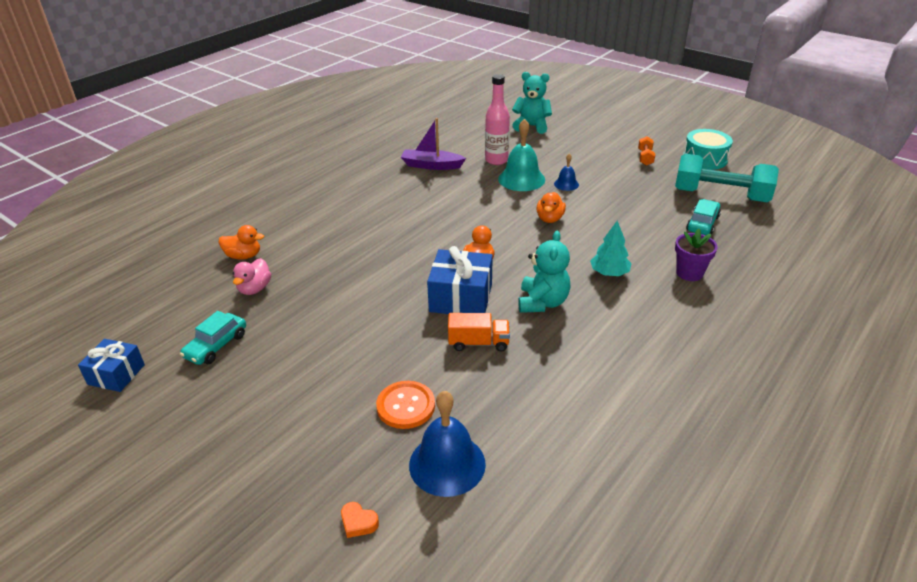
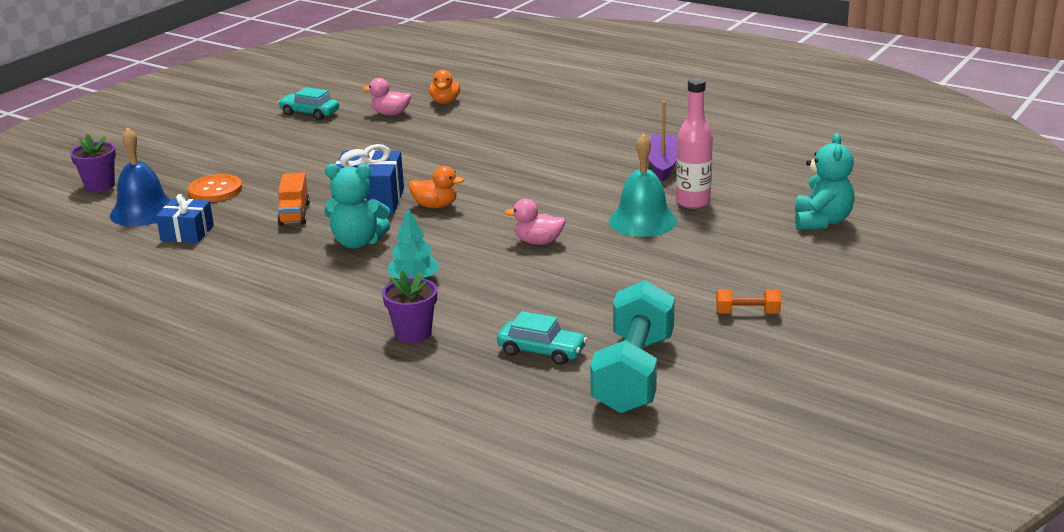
camera: 85 degrees right, 10 degrees down
(116, 374) = (281, 89): blue gift -> blue gift (187, 233)
(358, 522) = (100, 186): orange heart -> purple flower pot
(549, 219) = (538, 242): orange duck -> pink duck
(566, 184) = (636, 251): blue bell -> none
(705, 159) = (765, 368): turquoise drum -> none

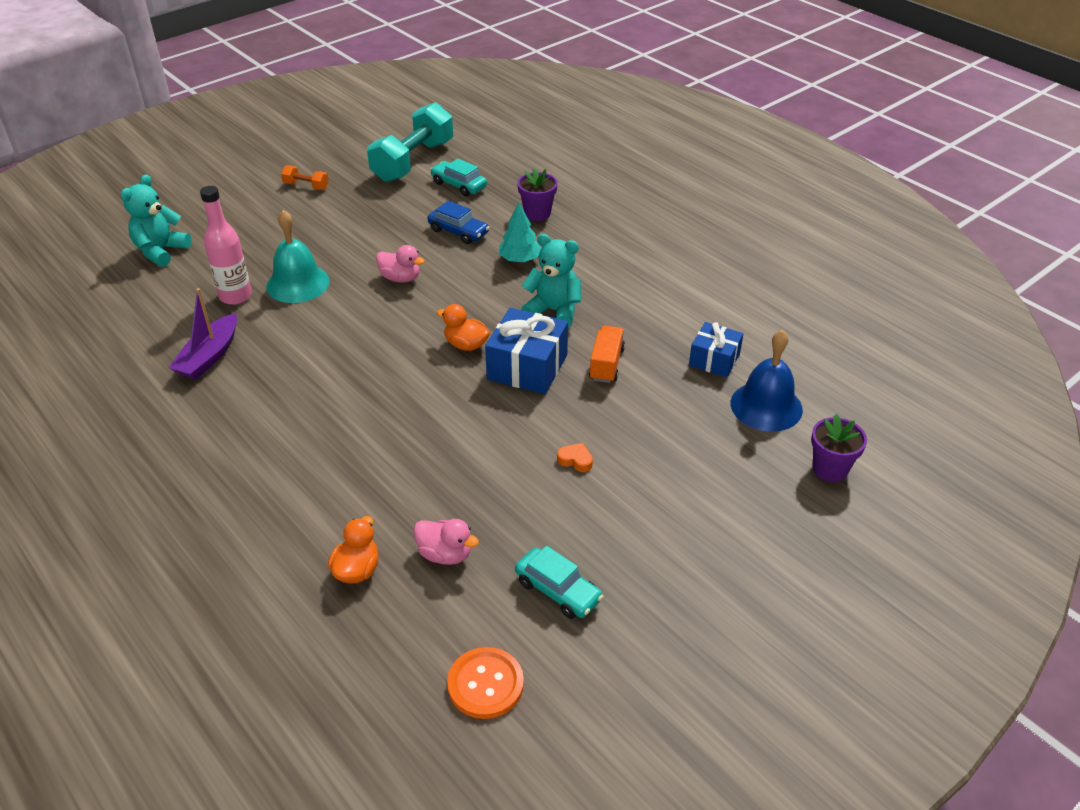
camera: 165 degrees left, 15 degrees up
(215, 190) = (690, 426): orange button -> orange button (485, 684)
(311, 161) = (575, 460): none -> orange heart
(504, 295) = (458, 232): none -> blue car

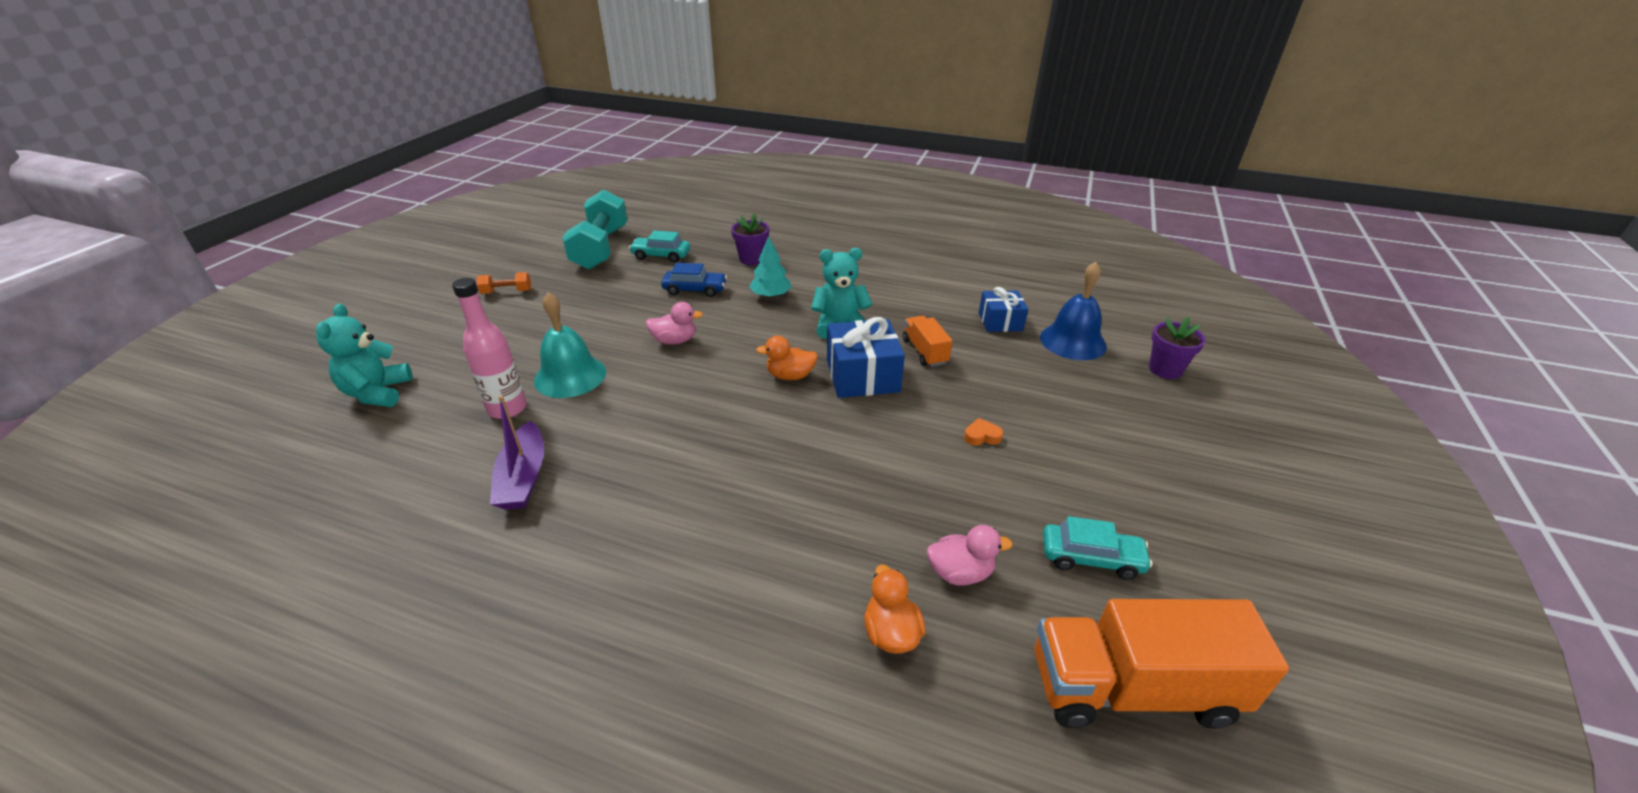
camera: 30 degrees left, 5 degrees down
(485, 684) = (1132, 689): orange button -> orange truck

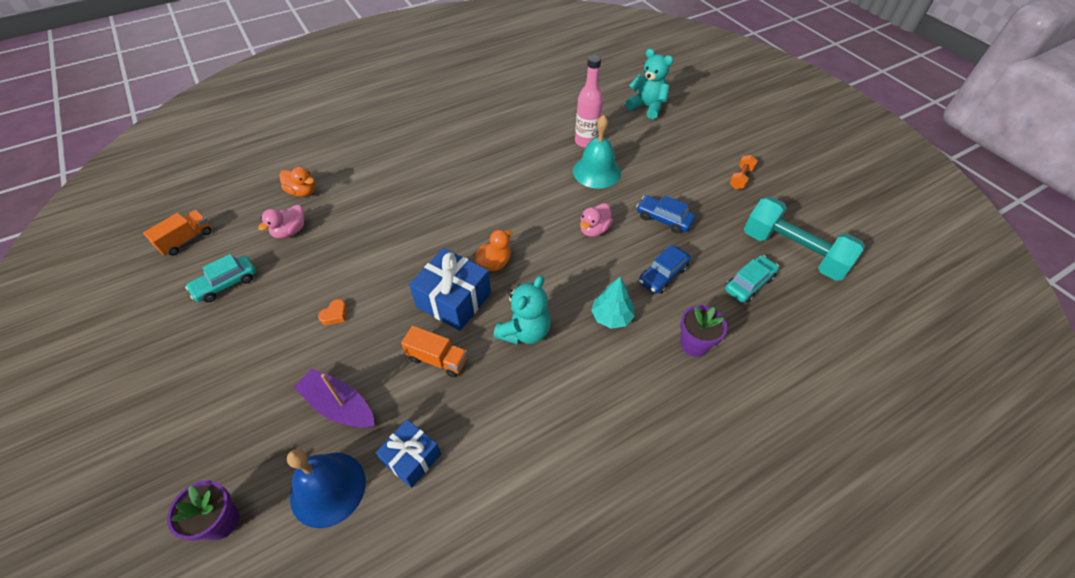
camera: 130 degrees right, 15 degrees up
(523, 477) = (521, 131): purple boat -> purple boat (339, 406)
(617, 311) = (663, 219): none -> blue car
(1132, 689) = (186, 240): orange truck -> orange truck, size x0.52

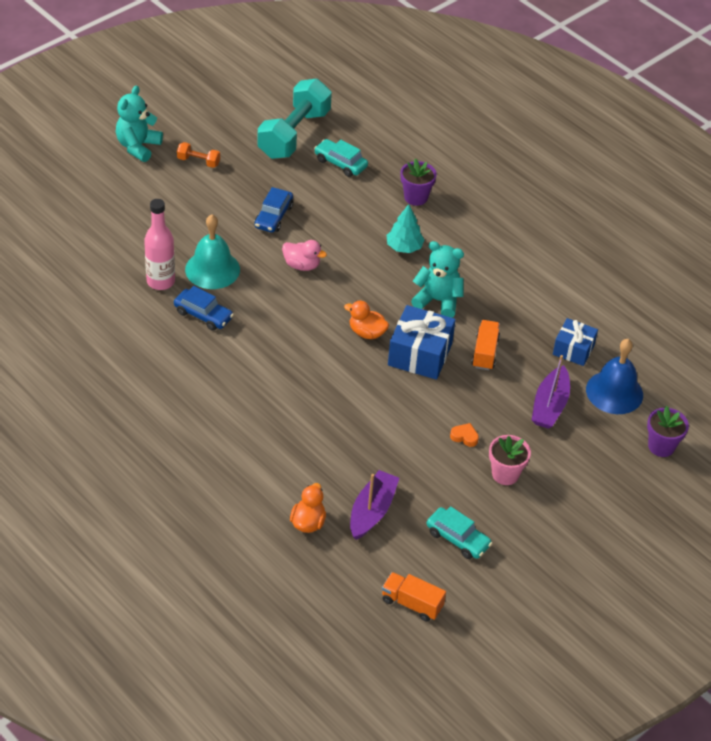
camera: 105 degrees left, 5 degrees down
(273, 339) = (505, 474): none -> pink flower pot
(290, 231) = (372, 511): pink duck -> purple boat
(647, 107) = (82, 233): turquoise teddy bear -> turquoise teddy bear (138, 147)
(663, 275) = (346, 216): blue car -> blue car (203, 315)

